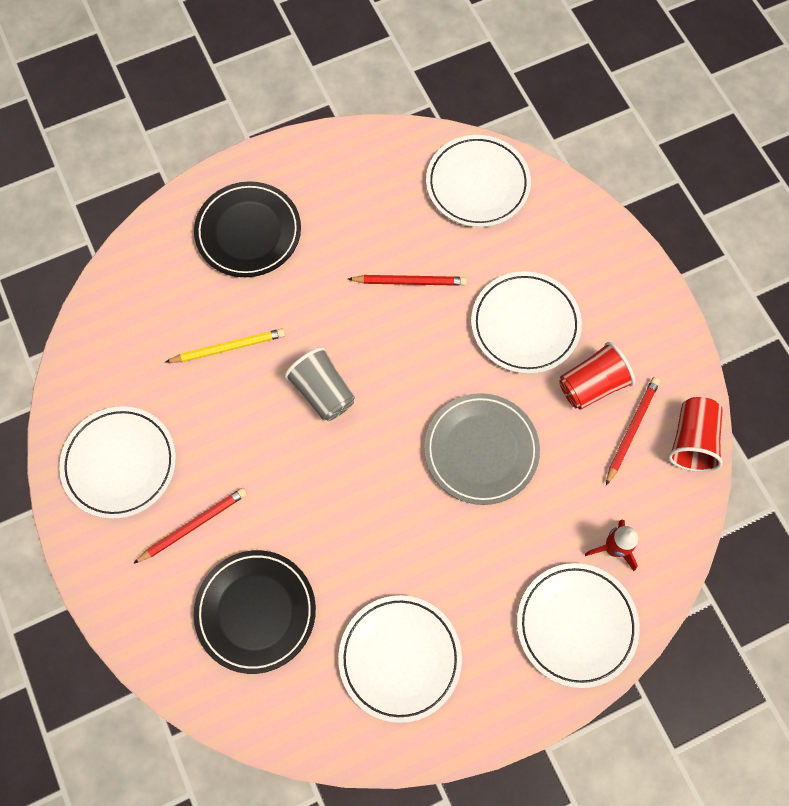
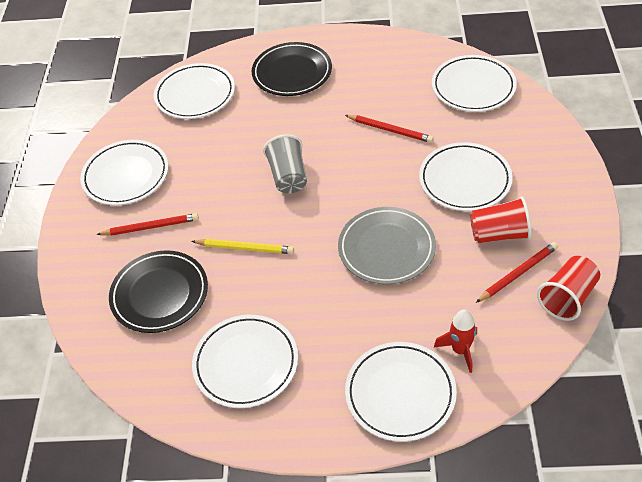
camera: 30 degrees right, 20 degrees down
(141, 308) = (195, 95): none -> white plate
(228, 348) = (238, 132): yellow pencil -> yellow pencil (244, 248)

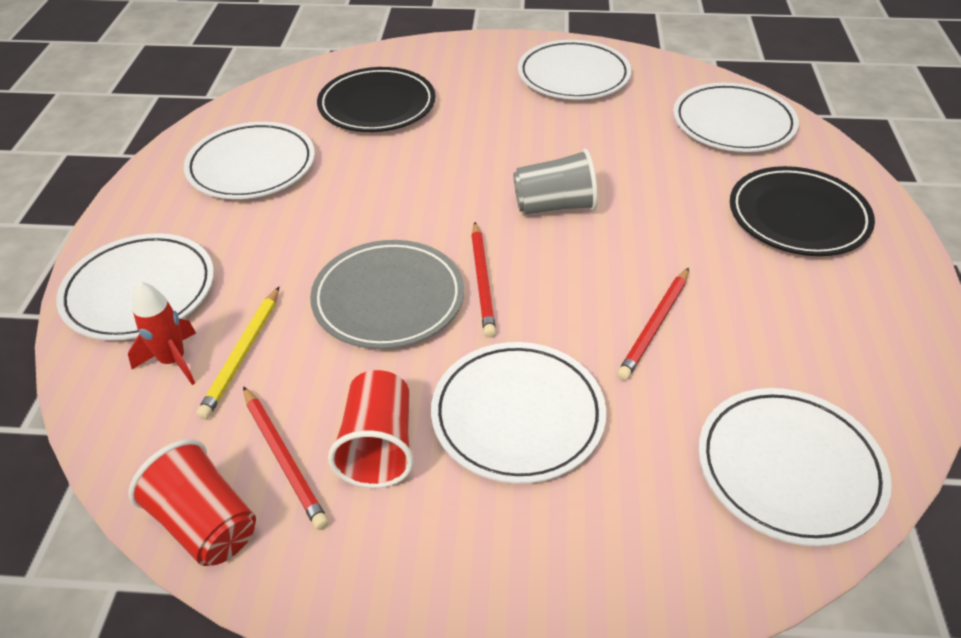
camera: 90 degrees right, 5 degrees down
(150, 227) = (483, 96): red pencil -> red pencil (482, 281)
(244, 248) = (429, 166): yellow pencil -> yellow pencil (242, 354)

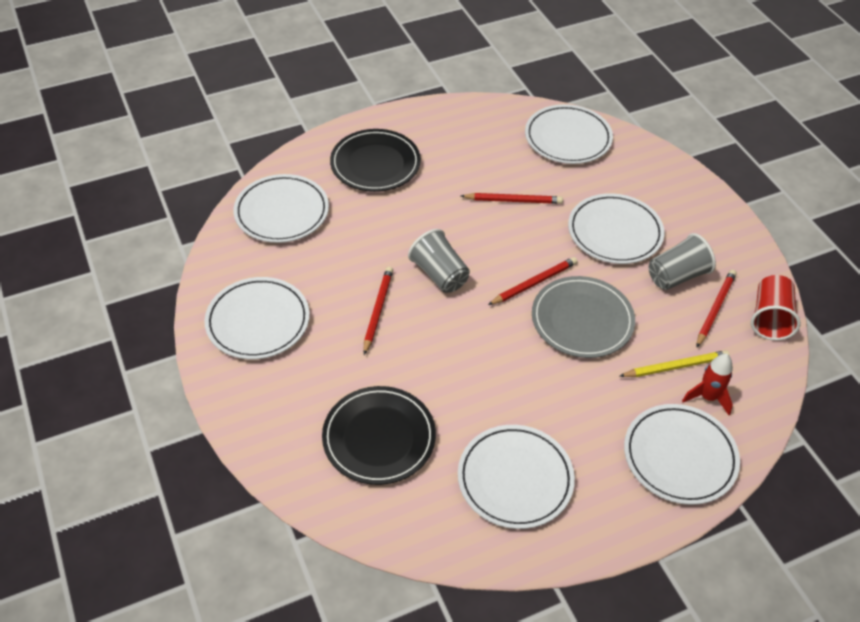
camera: 120 degrees left, 5 degrees up
(378, 446) = (676, 276): red cup -> grey cup
(532, 147) = (378, 311): none -> red pencil

